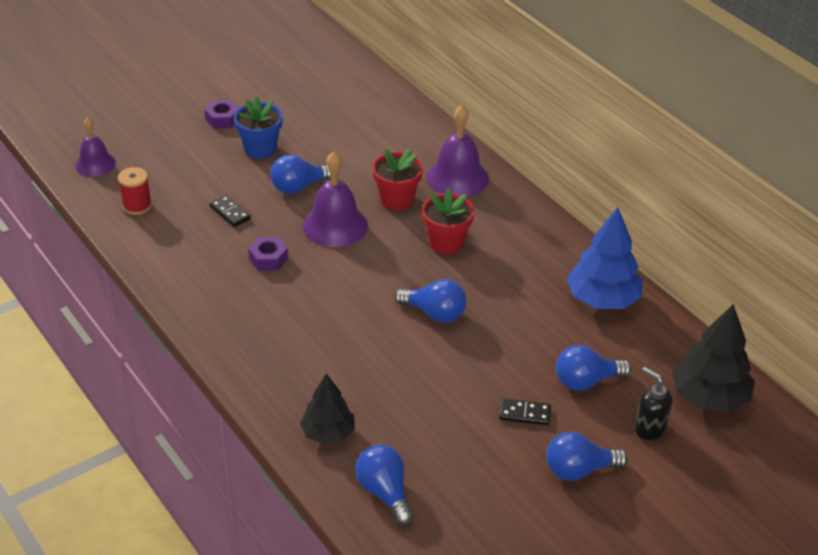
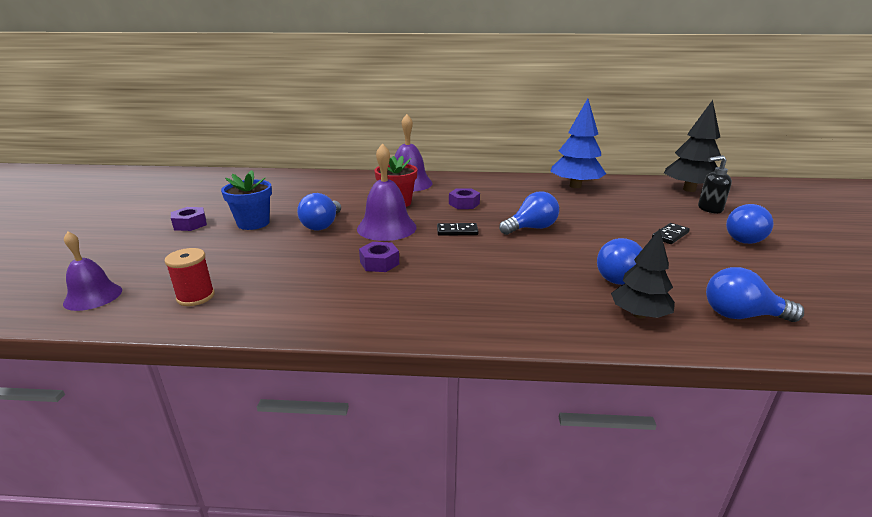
camera: 50 degrees left, 15 degrees down
(230, 213) = (296, 258): black domino -> black domino (457, 231)
(446, 242) = (464, 204): red flower pot -> purple nut
(586, 381) = (649, 210): blue light bulb -> blue light bulb (618, 276)

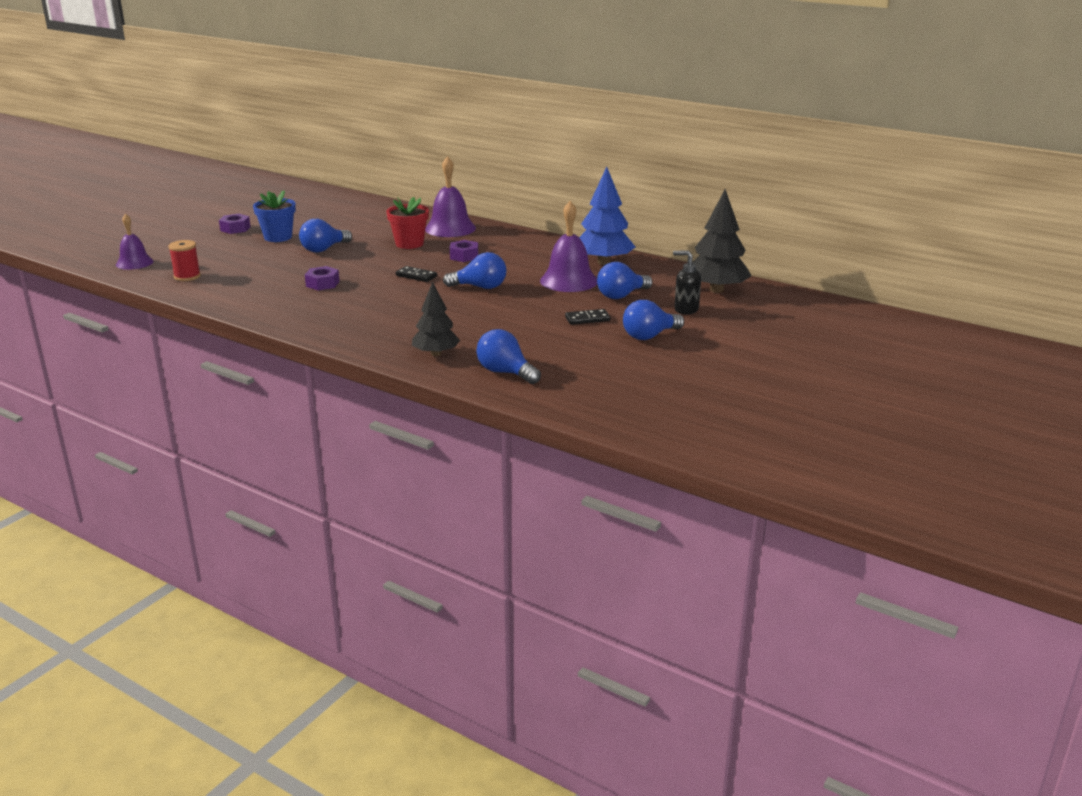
camera: 30 degrees right, 0 degrees up
(386, 227) = (367, 261): purple bell -> purple bell (569, 281)
(618, 276) = (473, 332): blue light bulb -> blue light bulb (621, 295)

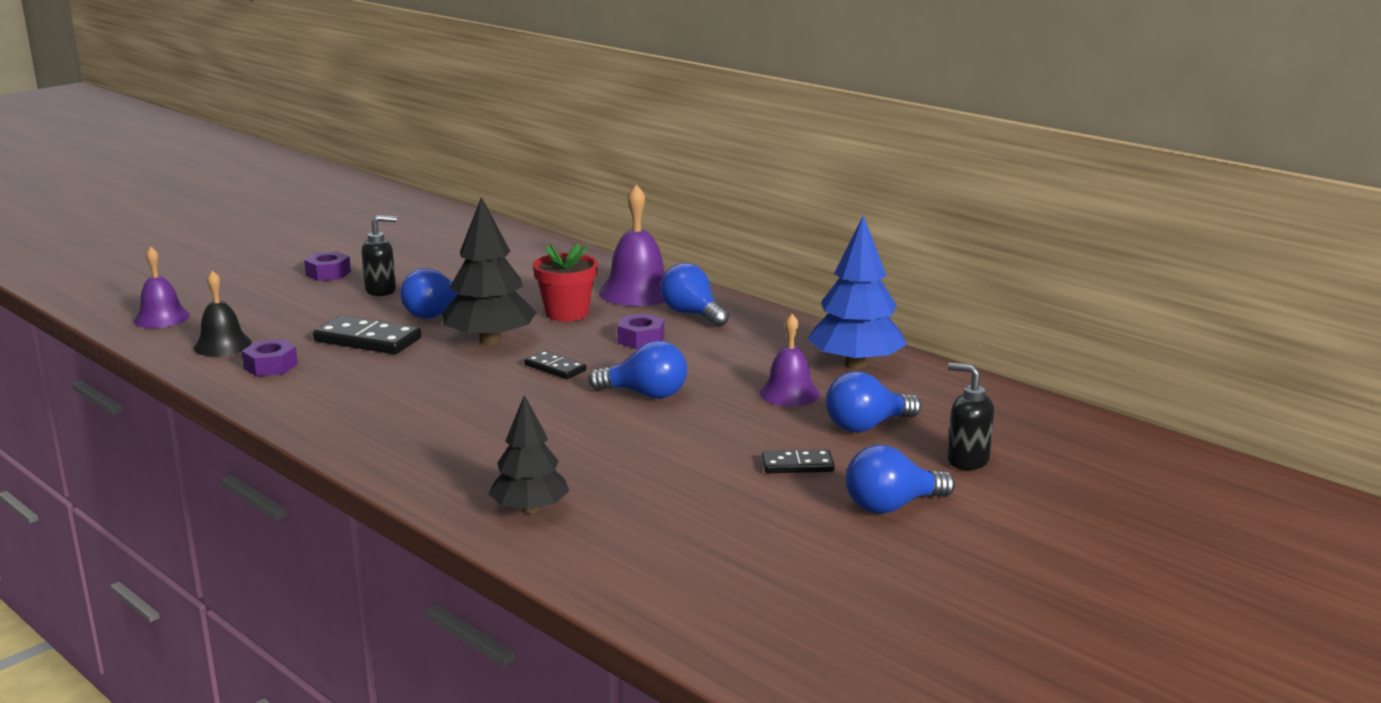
camera: 10 degrees right, 5 degrees down
(187, 276) = (222, 345): red spool -> black bell
(278, 237) = (381, 291): blue flower pot -> black soap dispenser
(284, 267) = (368, 340): none -> black domino
(322, 284) = (410, 371): purple nut -> purple nut (271, 366)
(505, 373) = (628, 556): blue light bulb -> blue light bulb (692, 314)
(569, 281) = (789, 393): purple bell -> purple bell, size x0.65
(716, 290) = (1028, 428): black tree -> black tree (490, 341)

